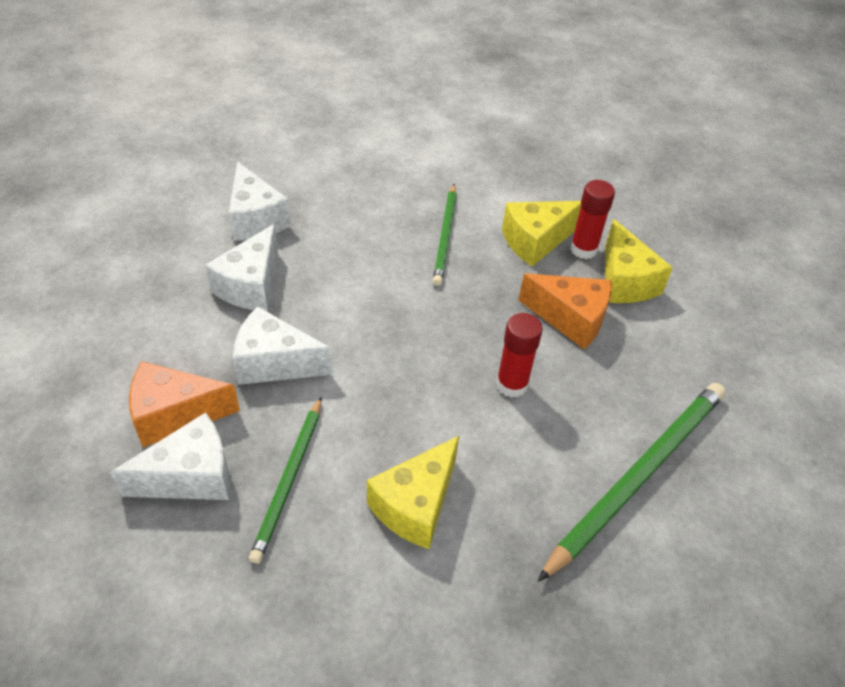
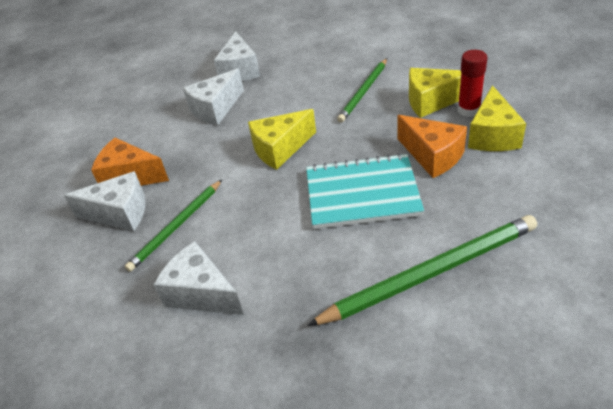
camera: 30 degrees right, 5 degrees down
(275, 363) = (206, 156): white cheese -> white cheese (201, 293)
(416, 505) = (250, 258): yellow cheese -> yellow cheese (280, 149)
(512, 384) = (362, 193): red glue stick -> turquoise notebook

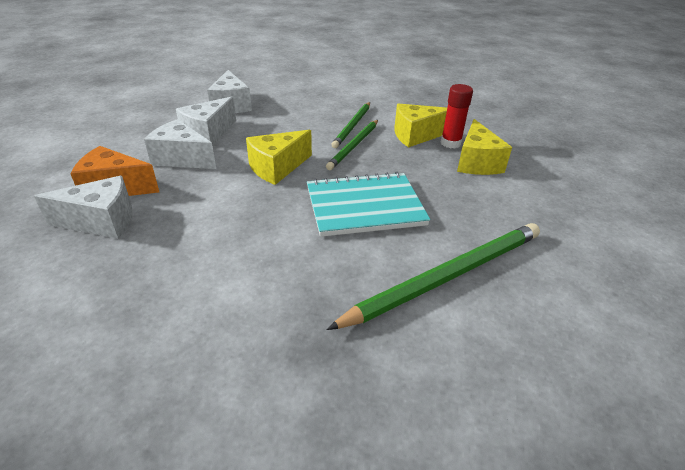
camera: 15 degrees left, 5 degrees down
(176, 226) = (168, 234): green pencil -> green pencil (354, 146)
(201, 293) = (199, 300): white cheese -> white cheese (182, 158)
(432, 156) = (426, 177): orange cheese -> none

